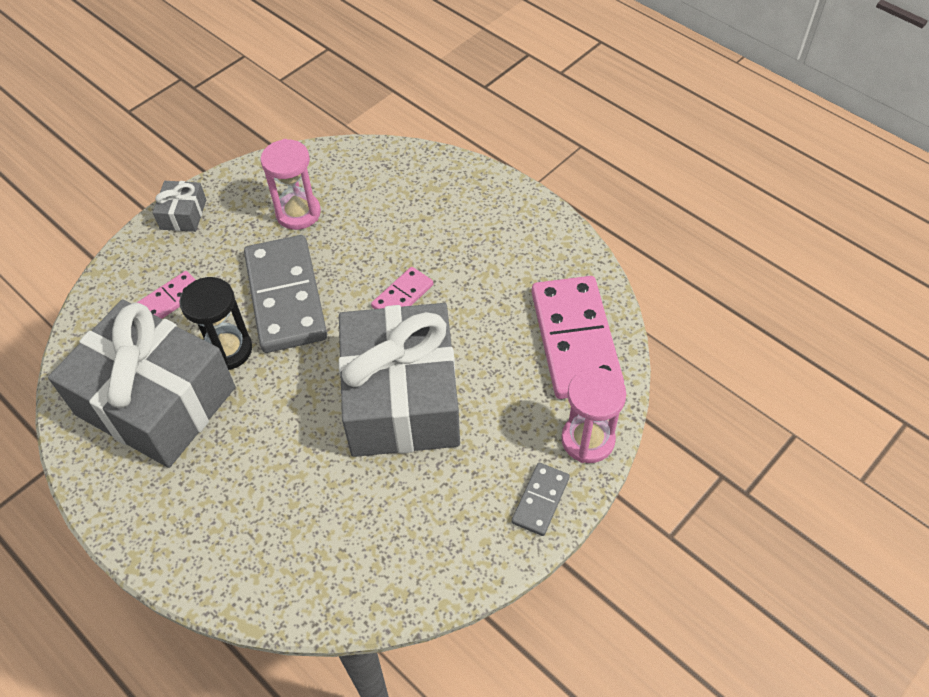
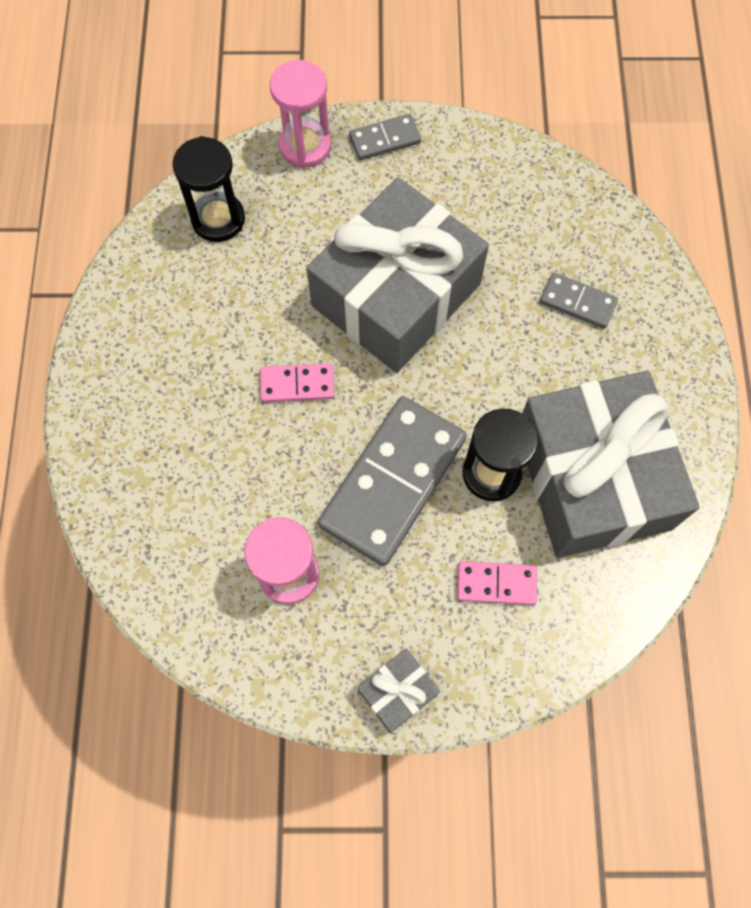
camera: 135 degrees left, 15 degrees up
(267, 508) = (577, 302): none -> grey domino
(575, 340) = (218, 219): pink domino -> black hourglass

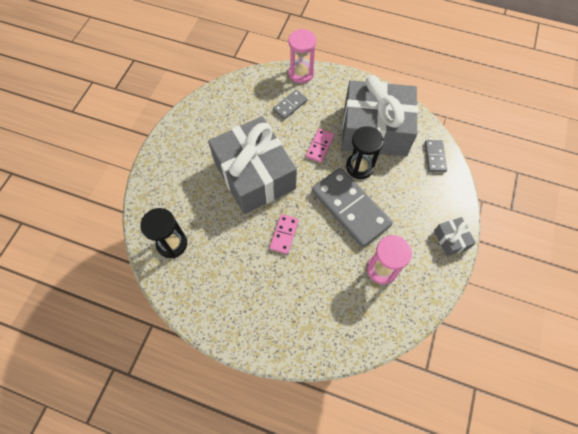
camera: 70 degrees left, 5 degrees down
(305, 146) = (150, 188): pink hourglass -> pink hourglass (301, 73)
(385, 139) = (166, 152): grey domino -> grey domino (435, 157)
(496, 584) = (411, 183): pink domino -> pink domino (320, 146)

